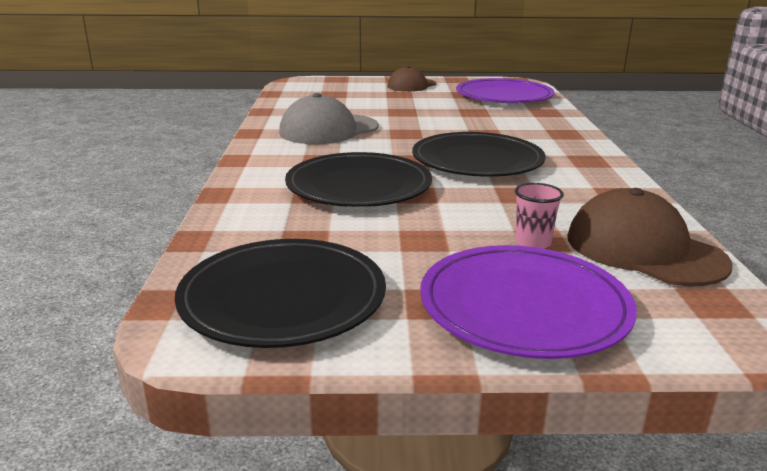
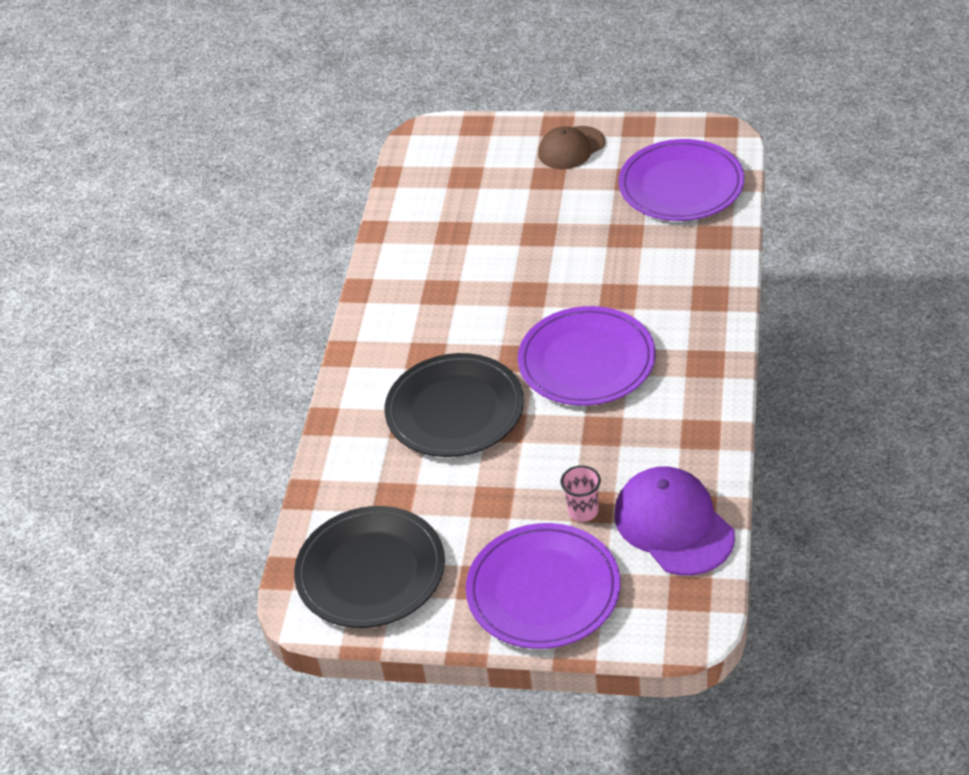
camera: 15 degrees right, 20 degrees up
(329, 130) = (444, 283): grey cap -> none
(477, 160) = (586, 361): black plate -> purple plate
(644, 250) = (673, 525): brown cap -> purple cap

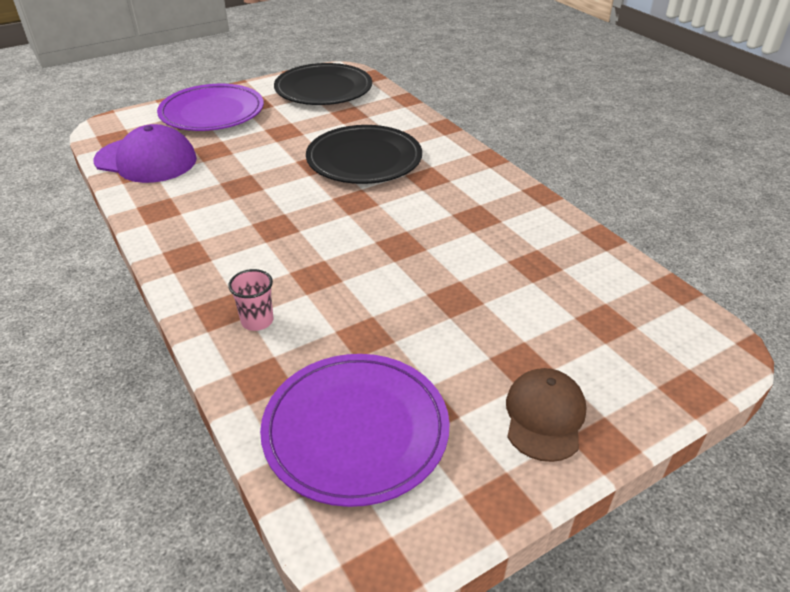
camera: 135 degrees right, 5 degrees down
(583, 511) = (217, 146): pink cup -> pink cup (257, 321)
(586, 361) = (295, 219): purple plate -> none

